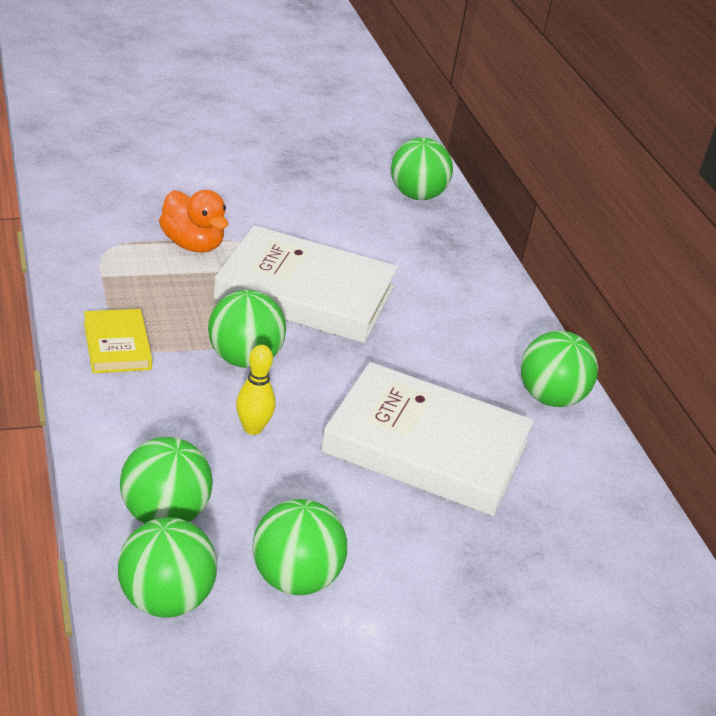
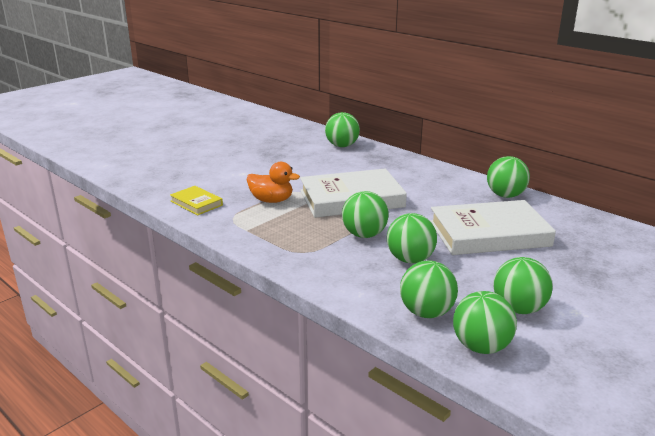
camera: 25 degrees left, 10 degrees down
(117, 345) = (298, 255): yellow book -> yellow book (196, 203)
(253, 428) = (410, 259): yellow bowling pin -> green ball

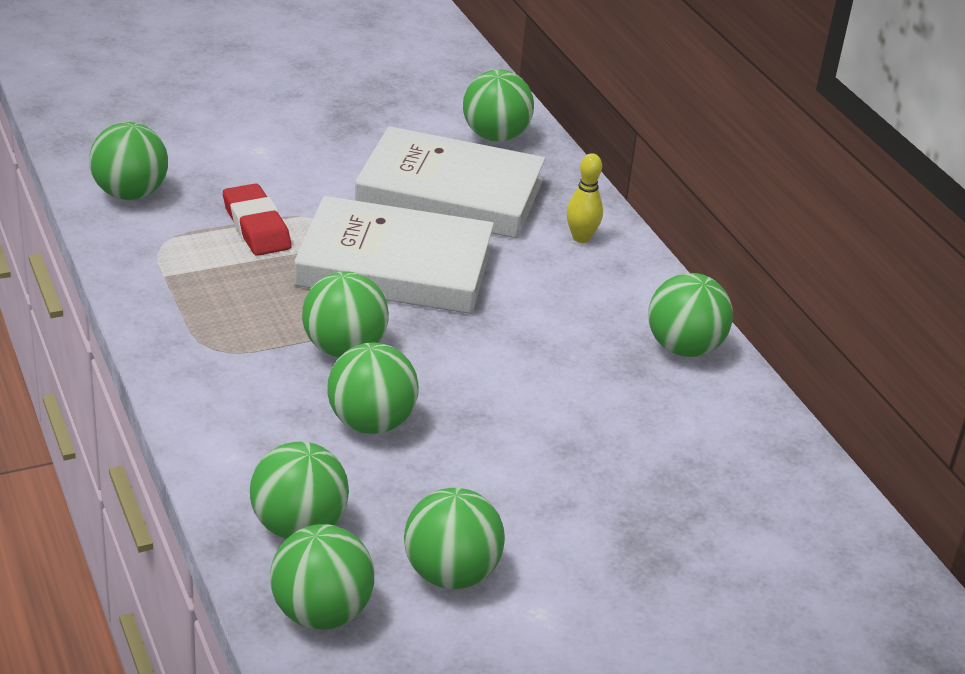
camera: 20 degrees right, 10 degrees up
(196, 203) = (130, 193): yellow book -> green ball
(271, 200) = (256, 226): orange duck -> red eraser
(418, 170) = (581, 238): none -> yellow bowling pin
(489, 234) = (560, 418): white book -> white book (450, 193)

